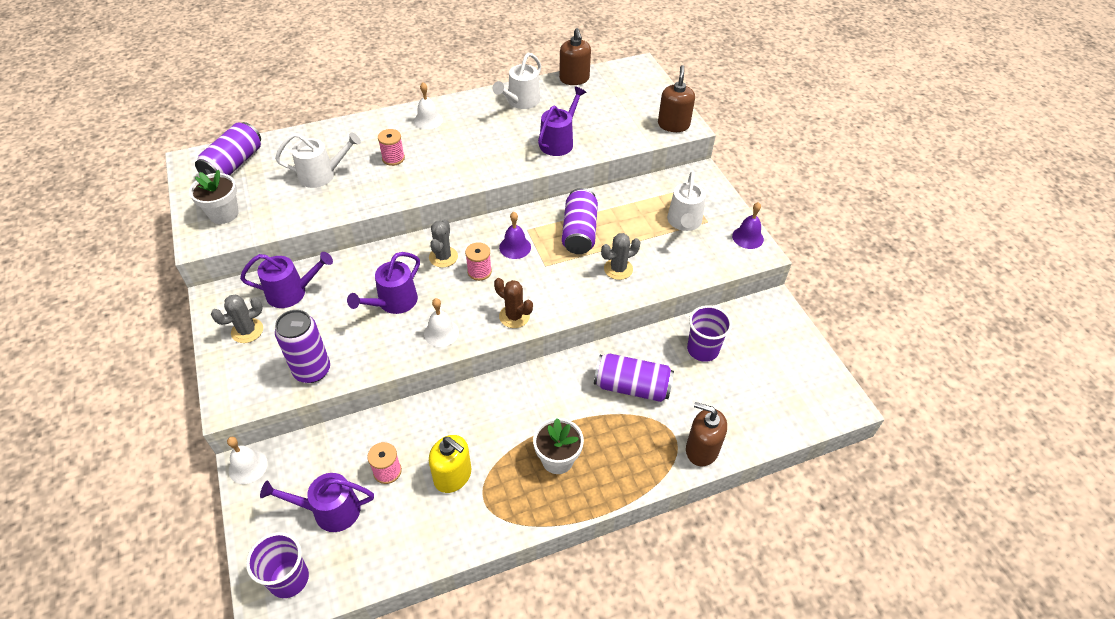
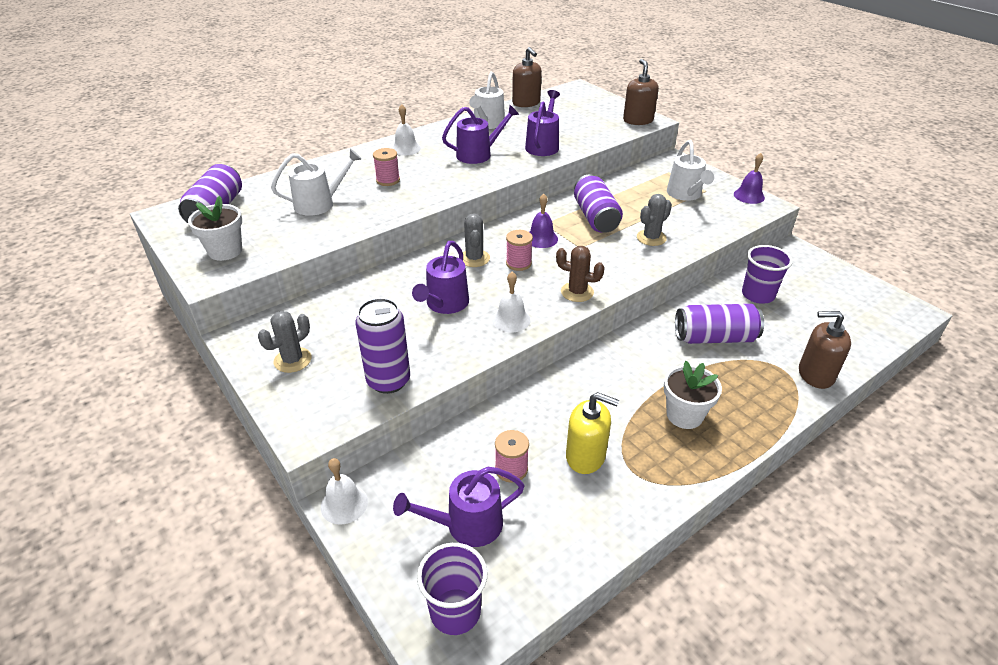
camera: 15 degrees left, 10 degrees down
(292, 292) = (327, 316): purple watering can -> purple watering can (478, 154)

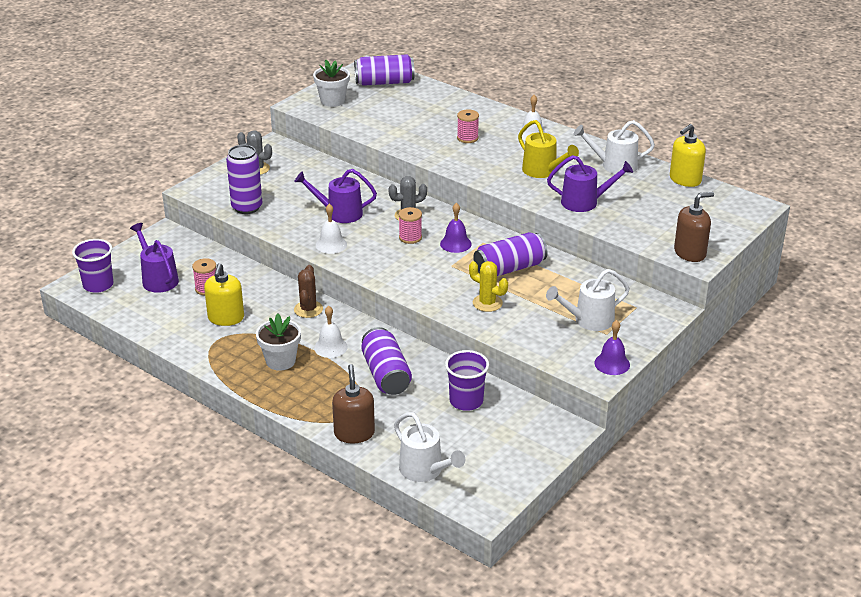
camera: 75 degrees right, 5 degrees down
(320, 203) = (414, 118): white watering can -> white watering can (425, 471)
(344, 504) = (165, 233): white bell -> white bell (330, 347)
(478, 154) = (543, 171): purple watering can -> yellow watering can
(526, 103) = (685, 180): brown soap dispenser -> yellow soap dispenser
(577, 292) = (380, 271): brown cactus -> brown cactus (308, 309)
(651, 238) = (487, 303): grey cactus -> yellow cactus

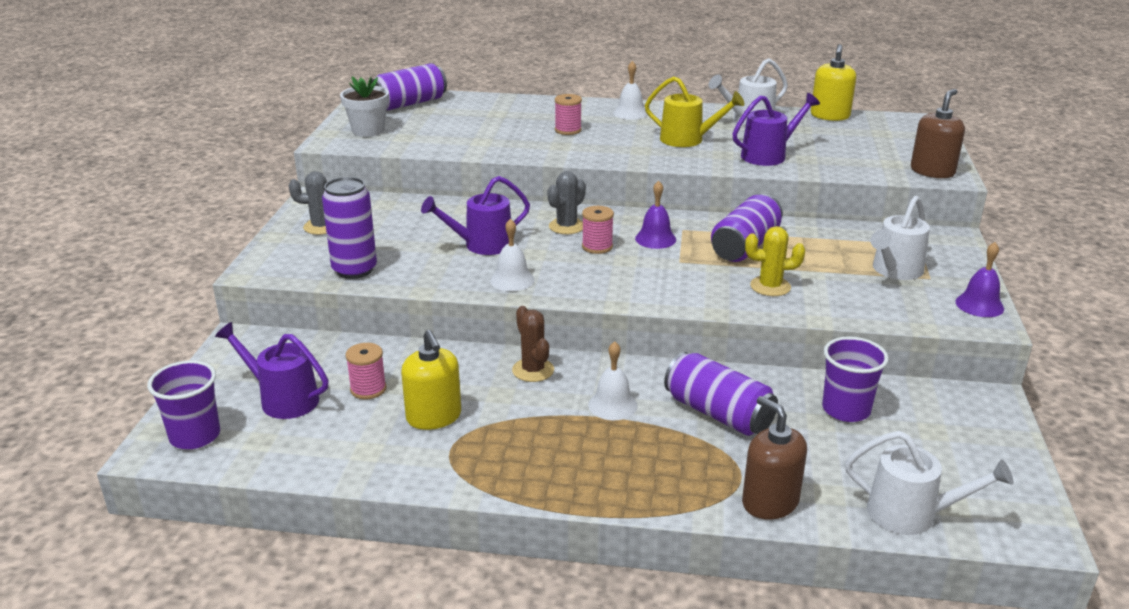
camera: 30 degrees left, 5 degrees down
(280, 361) = (568, 445): white flower pot -> none

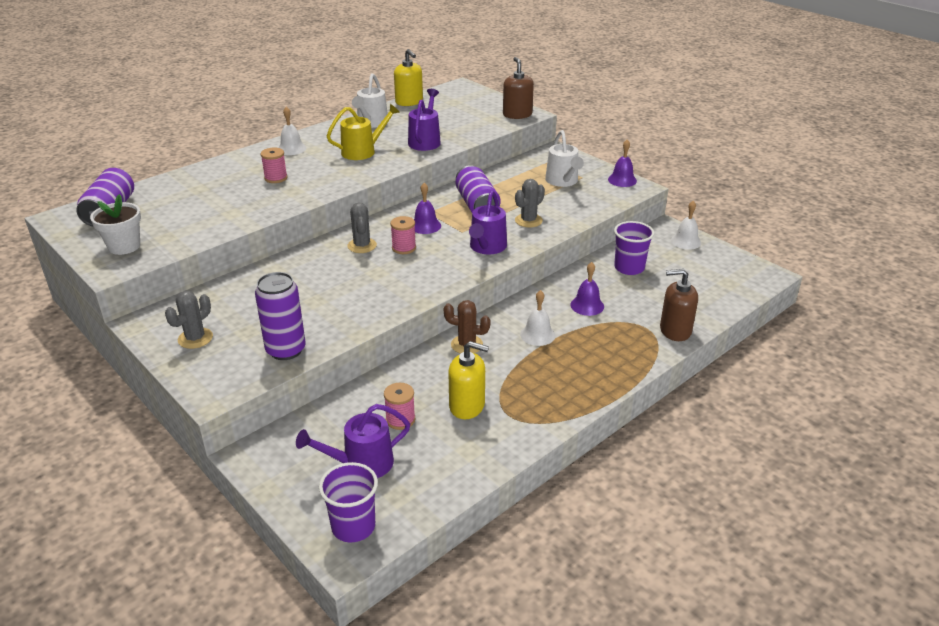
camera: 50 degrees left, 5 degrees up
(482, 245) = (335, 286): purple watering can -> purple watering can (487, 247)
(512, 280) = (397, 295): white bell -> white bell (686, 241)
(718, 413) = (587, 305): purple can -> purple bell
(770, 286) = (528, 220): yellow cactus -> grey cactus
(911, 514) = (724, 297): white watering can -> none

